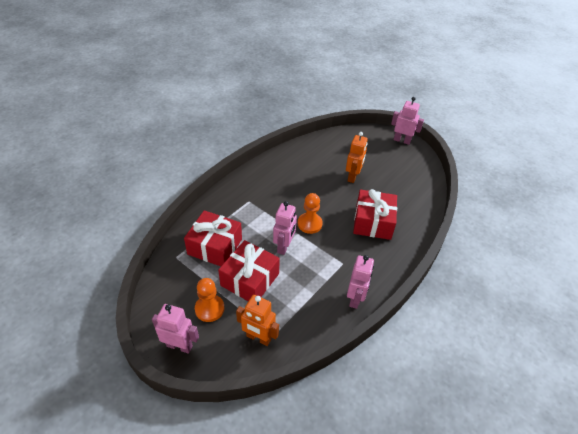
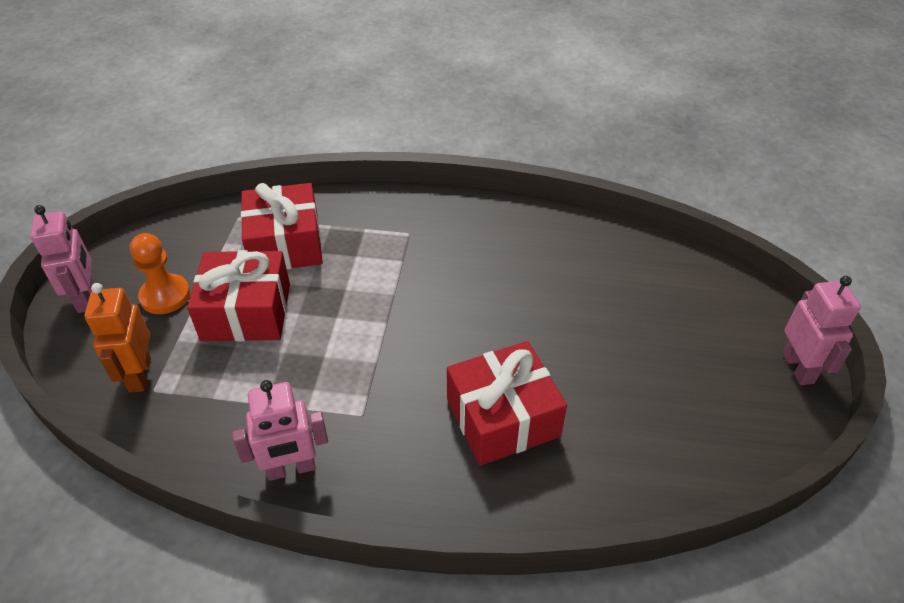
camera: 60 degrees right, 0 degrees up
(284, 246) = (343, 320): pink robot -> none
(309, 224) = (421, 328): orange pawn -> none
(353, 176) = (599, 335): orange robot -> none

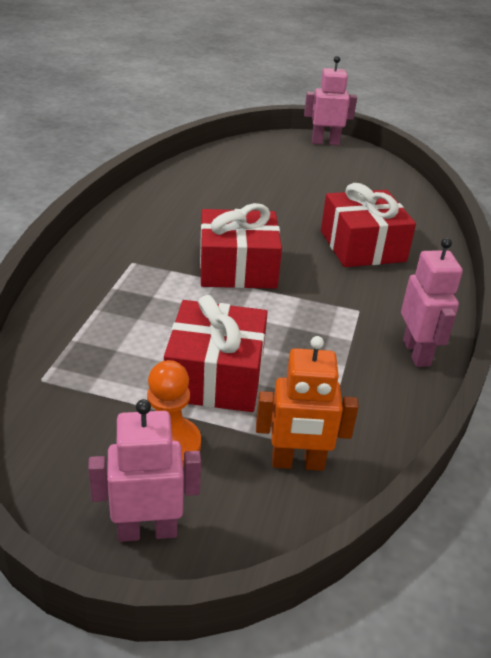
camera: 85 degrees left, 10 degrees down
(285, 244) = (112, 343): red gift -> red gift (237, 268)

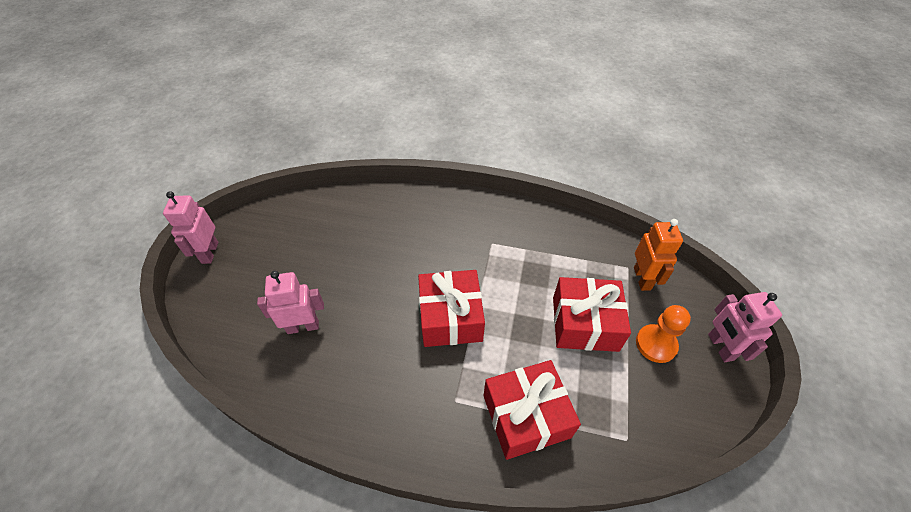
camera: 90 degrees left, 15 degrees up
(362, 246) = (407, 236): red gift -> red gift (526, 416)
(417, 353) = (529, 218): pink robot -> pink robot (303, 326)

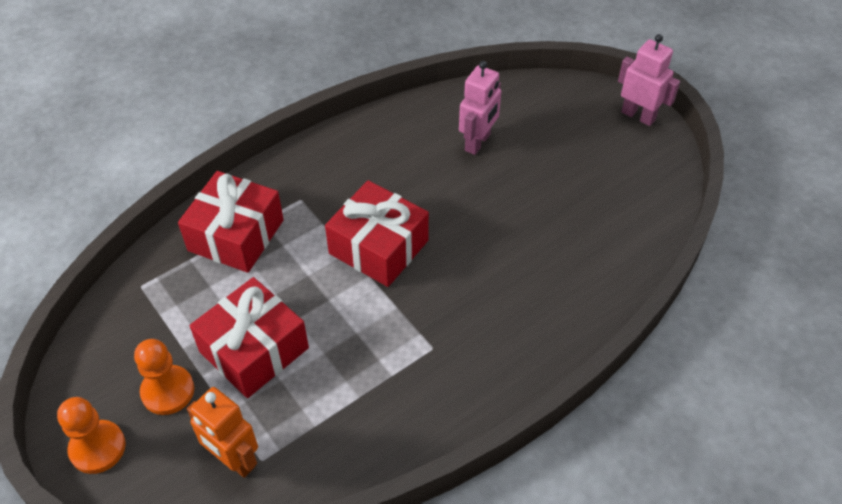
camera: 130 degrees right, 0 degrees up
(720, 347) = (97, 448): pink robot -> orange pawn

